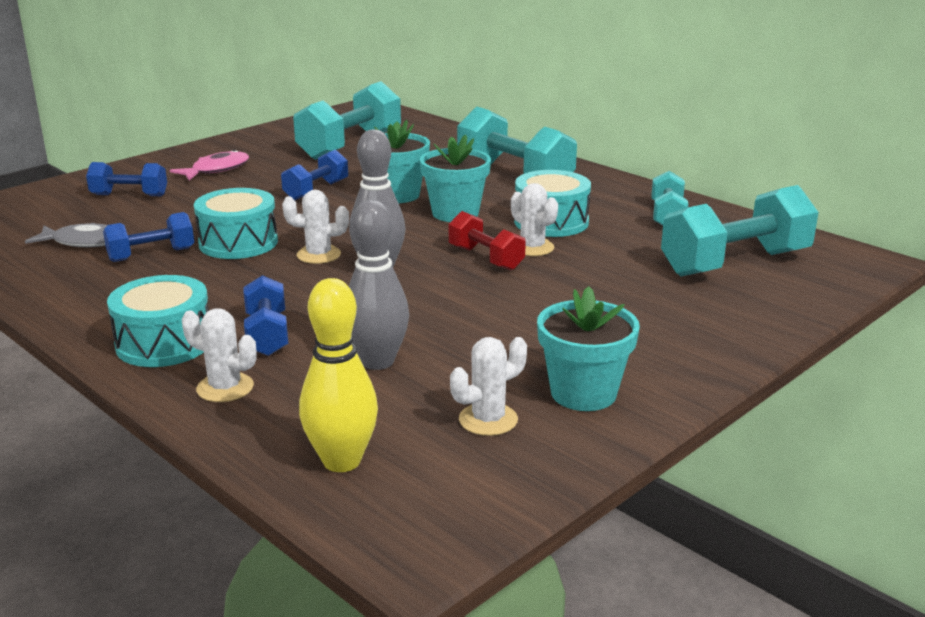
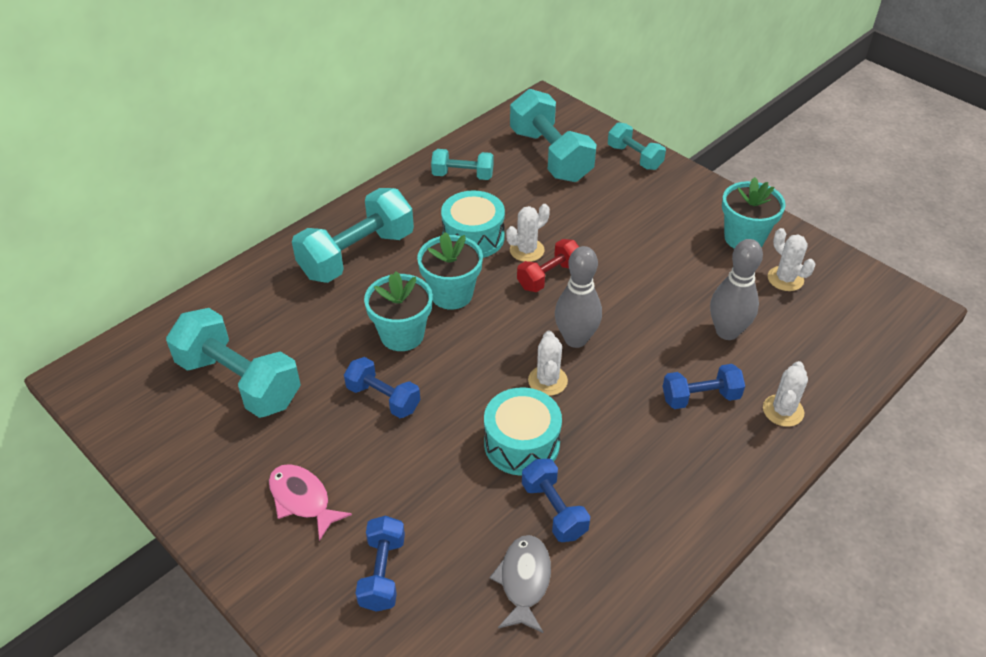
camera: 90 degrees left, 20 degrees up
(164, 343) = (726, 461): turquoise drum -> none
(342, 461) = (849, 341): yellow bowling pin -> none
(762, 319) = (634, 157): none -> turquoise dumbbell

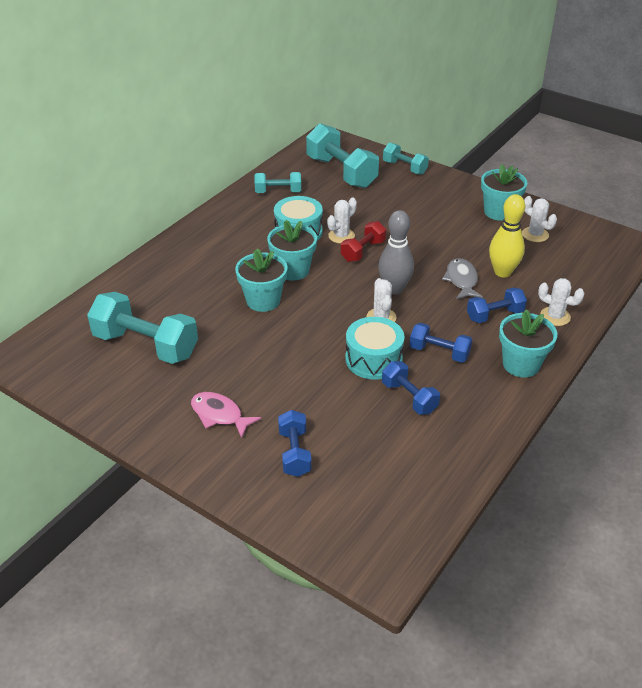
camera: 10 degrees left, 5 degrees down
(357, 255) = (212, 252): turquoise dumbbell -> none
(383, 398) = (261, 343): blue dumbbell -> blue dumbbell (439, 352)
(524, 581) = (400, 444): grey fish -> grey fish (461, 280)
(718, 480) = (521, 364): none -> turquoise flower pot
(727, 332) = (502, 272): grey bowling pin -> yellow bowling pin
(783, 410) = (555, 316): white cactus -> white cactus turned 75 degrees counterclockwise

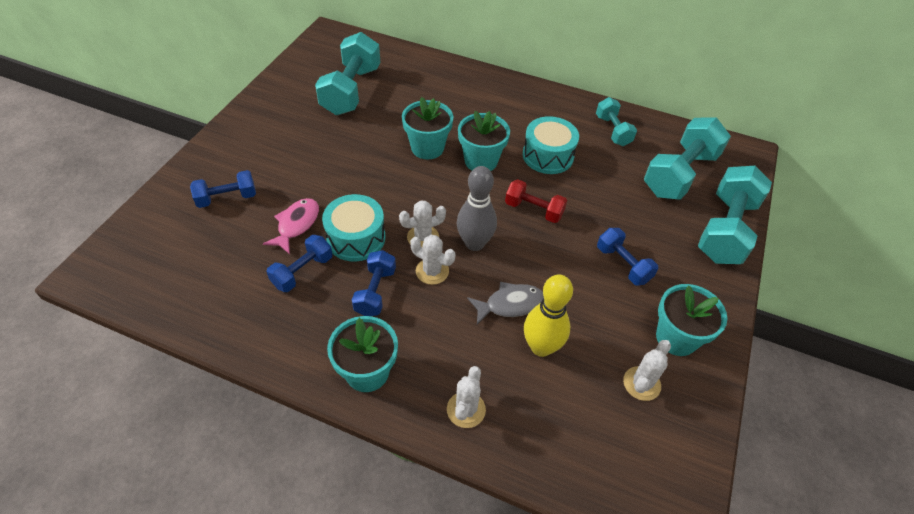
camera: 75 degrees right, 10 degrees up
(219, 415) = (271, 146): pink fish -> pink fish (296, 225)
(341, 236) = (554, 189): white cactus -> white cactus (432, 271)
(404, 168) = (725, 230): turquoise dumbbell -> turquoise dumbbell, size x1.79
(494, 315) = (452, 341): blue dumbbell -> blue dumbbell (623, 264)

